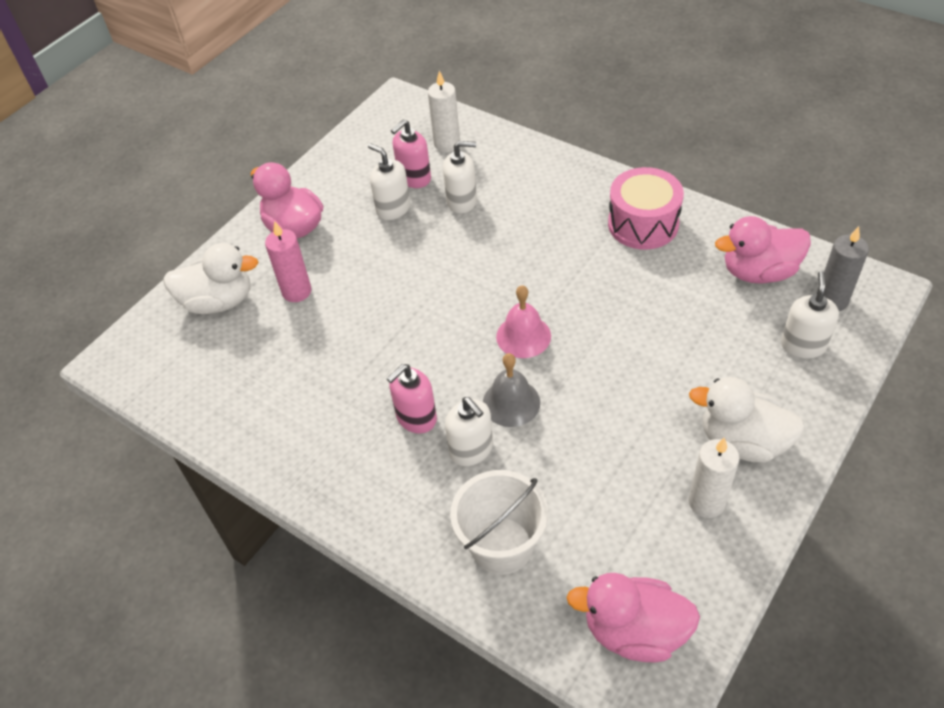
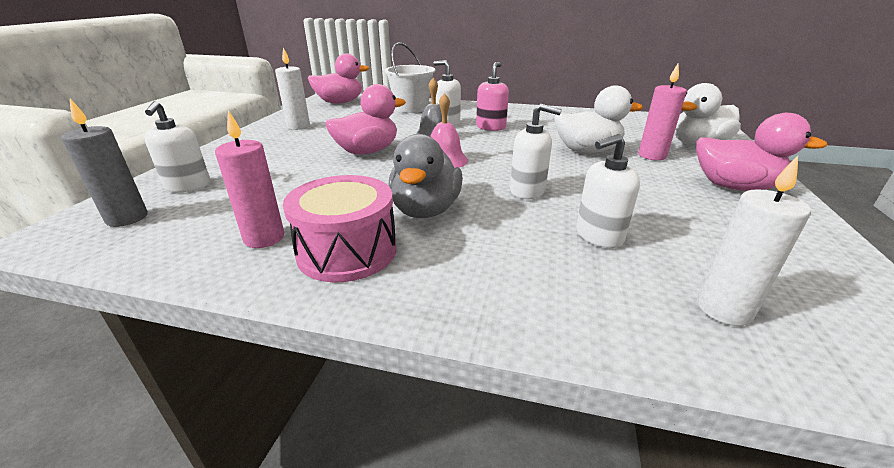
camera: 155 degrees right, 20 degrees down
(393, 209) = (666, 216): white soap dispenser -> white soap dispenser (527, 191)
(414, 178) = (693, 250): pink soap dispenser -> none
(574, 255) = (425, 210): none -> grey duck
(705, 250) = (264, 238): none -> pink candle
(742, 441) = (267, 143): white duck -> white duck (587, 151)
(759, 272) = (202, 228): pink duck -> pink duck (367, 151)

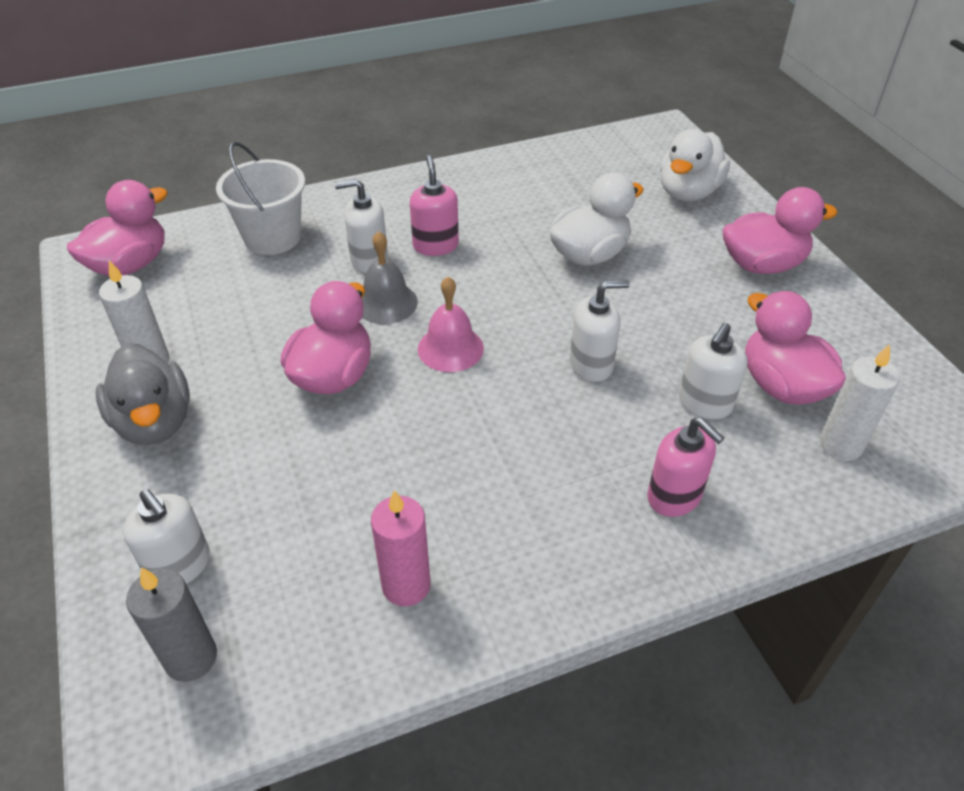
camera: 35 degrees left, 15 degrees up
(347, 251) = (512, 552): pink drum -> none
(425, 210) = (522, 450): grey duck -> grey duck (155, 422)
(507, 274) = (674, 496): none -> pink soap dispenser
(652, 155) = (659, 236): pink candle -> none
(689, 250) = (781, 385): none -> pink duck

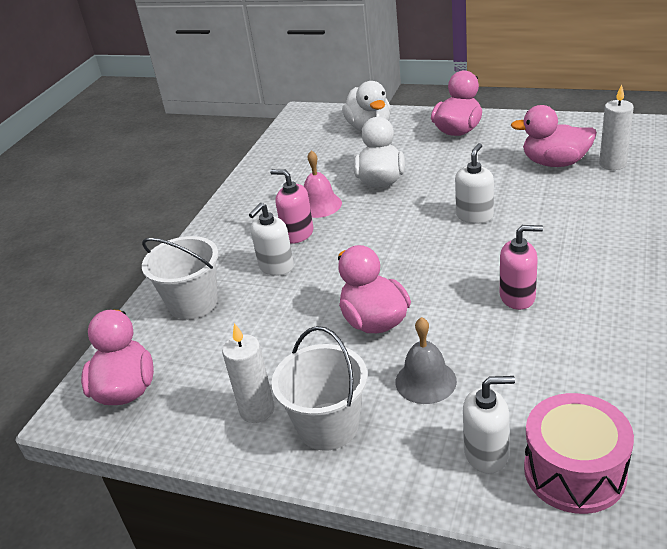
camera: 45 degrees left, 10 degrees down
(155, 422) = (328, 426): grey duck -> white bucket
(191, 658) = (574, 471): grey candle -> pink drum
(386, 303) = (329, 274): grey bell -> grey bell (425, 381)
(406, 585) = (588, 351): pink candle -> none
(450, 348) = (403, 262): pink bell -> pink bell (319, 205)
(674, 496) = (602, 228): pink soap dispenser -> pink soap dispenser (517, 297)
(704, 403) = (544, 191): white soap dispenser -> none

